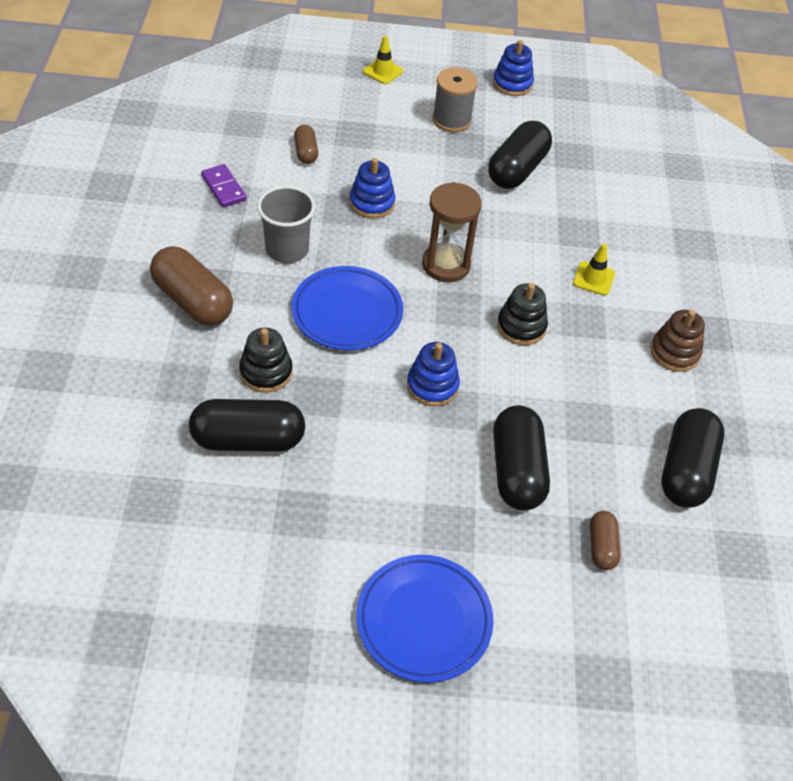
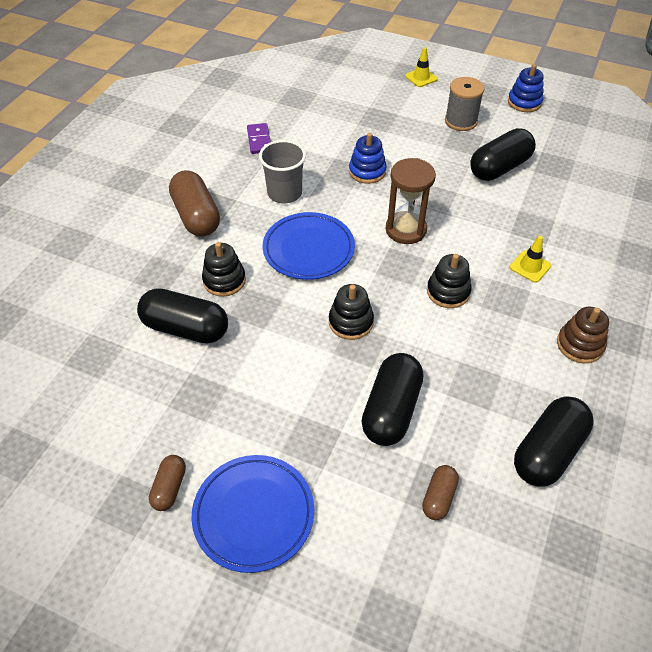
camera: 25 degrees right, 0 degrees up
(306, 152) = (333, 126): brown capsule -> brown capsule (169, 488)
(432, 386) = (351, 322): blue stacking toy -> black stacking toy

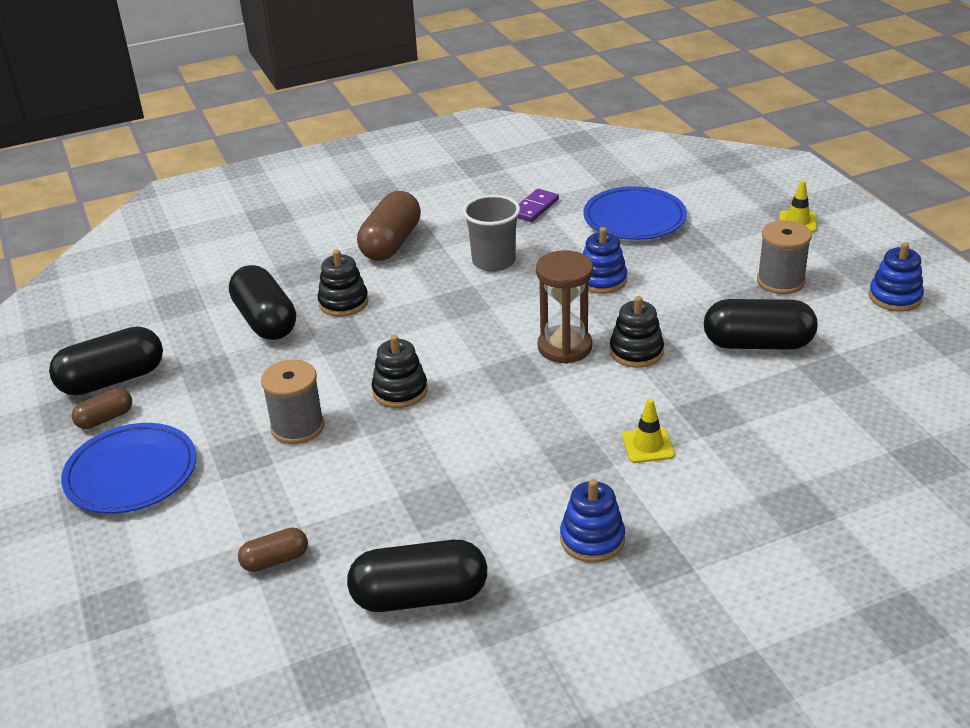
camera: 45 degrees right, 15 degrees down
(308, 249) = (448, 316): blue plate -> blue plate (634, 219)
(321, 393) = (297, 427): none -> grey spool
(391, 410) = (334, 474): black capsule -> black capsule (112, 380)
(448, 292) = (526, 419): black stacking toy -> black stacking toy (636, 352)
(579, 345) = (592, 539): brown stacking toy -> blue stacking toy

